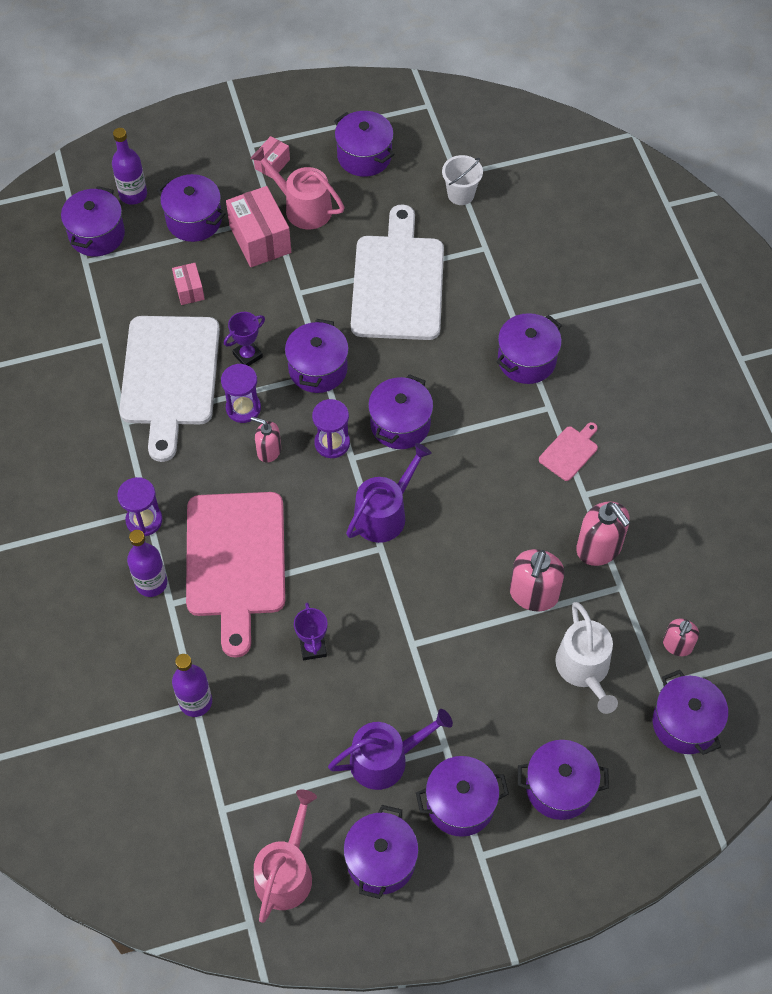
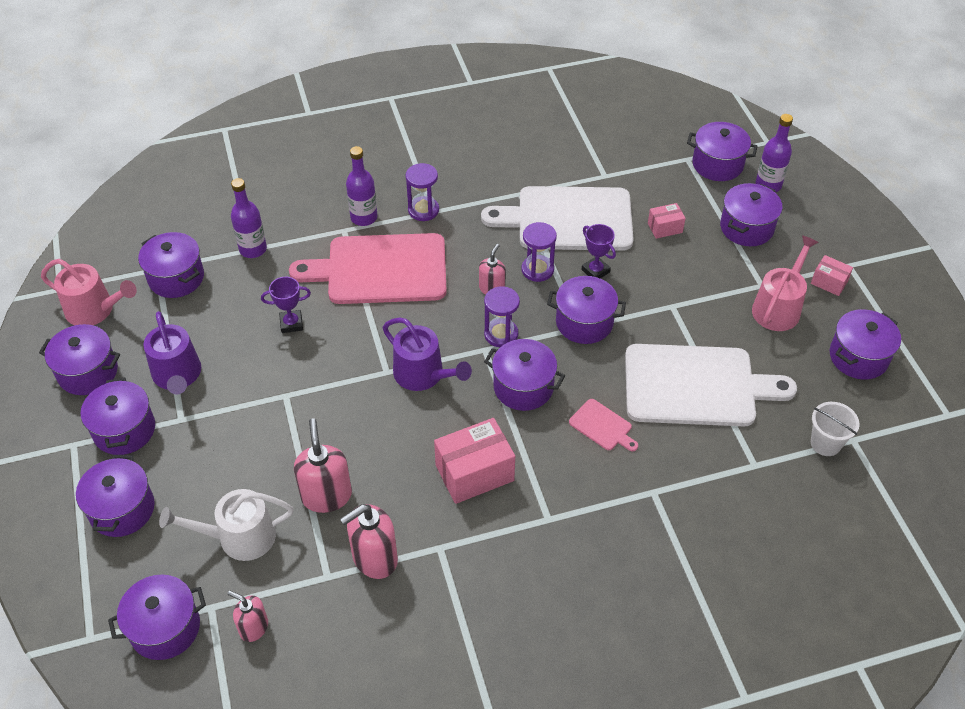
camera: 90 degrees right, 10 degrees down
(260, 239) = (732, 276): pink box -> pink box (474, 473)
(526, 360) = (608, 500): purple pot -> purple pot (176, 278)
(533, 594) = (326, 495): pink soap dispenser -> pink soap dispenser turned 60 degrees clockwise
(570, 452) = (492, 536): pink cutting board -> pink cutting board (602, 426)

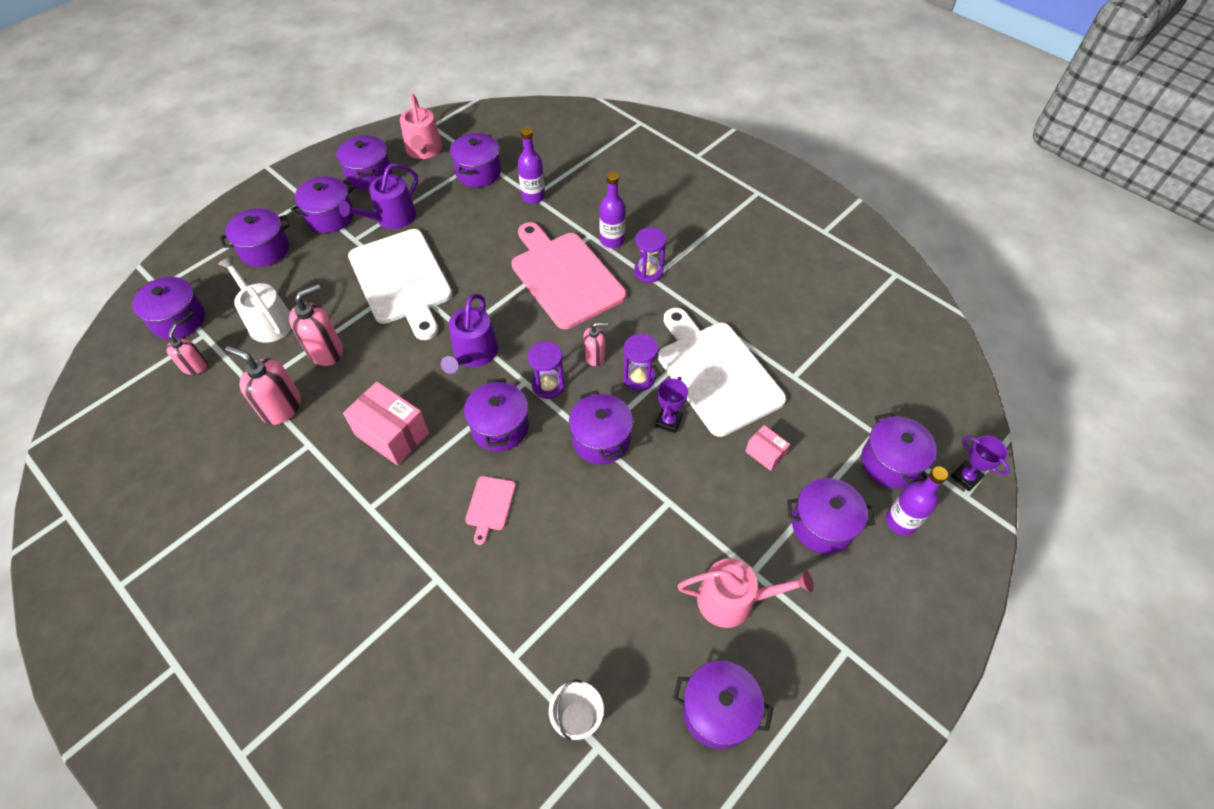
camera: 60 degrees right, 5 degrees up
(291, 324) = (475, 252): purple trophy -> purple trophy (966, 477)
(696, 386) = (581, 564): white cutting board -> white cutting board (401, 280)
(829, 282) = (805, 638): pink box -> none

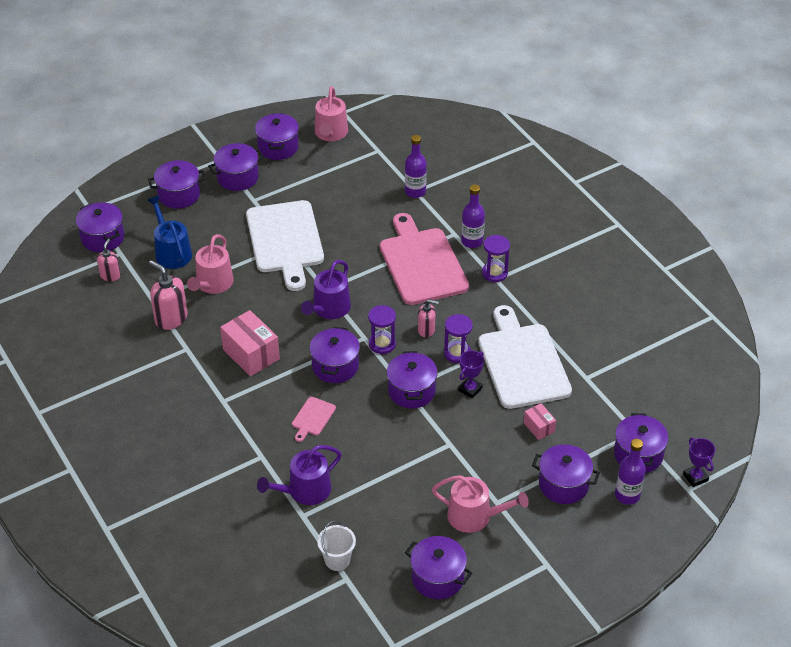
camera: 15 degrees right, 10 degrees down
(267, 321) = (171, 252): white watering can -> blue watering can
(326, 351) = (213, 284): pink soap dispenser -> pink watering can
(391, 218) = (289, 188): purple watering can -> purple watering can (305, 491)
(478, 172) = (373, 162): purple pot -> none

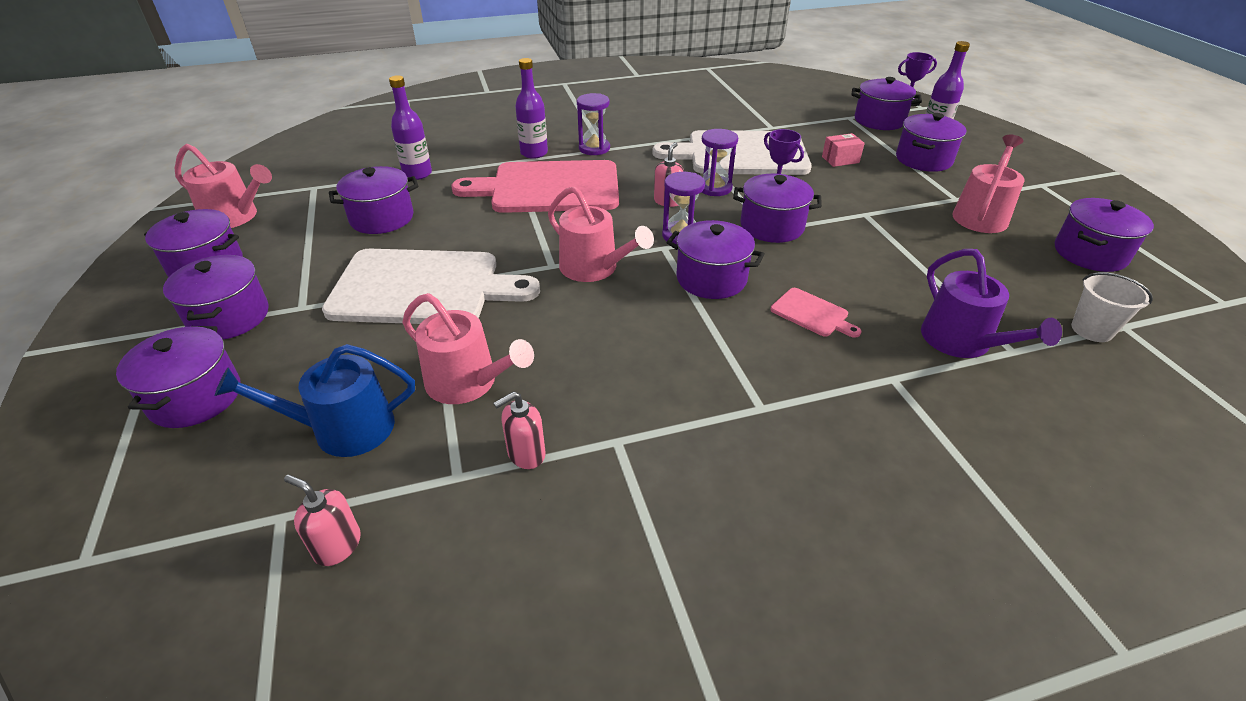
camera: 75 degrees left, 5 degrees down
(102, 238) = (203, 546): purple pot -> purple pot (382, 218)
(171, 318) = (526, 454): pink soap dispenser -> pink soap dispenser, size x0.61
(251, 354) = (659, 359): pink box -> none
(329, 309) = (594, 268): purple watering can -> pink watering can

